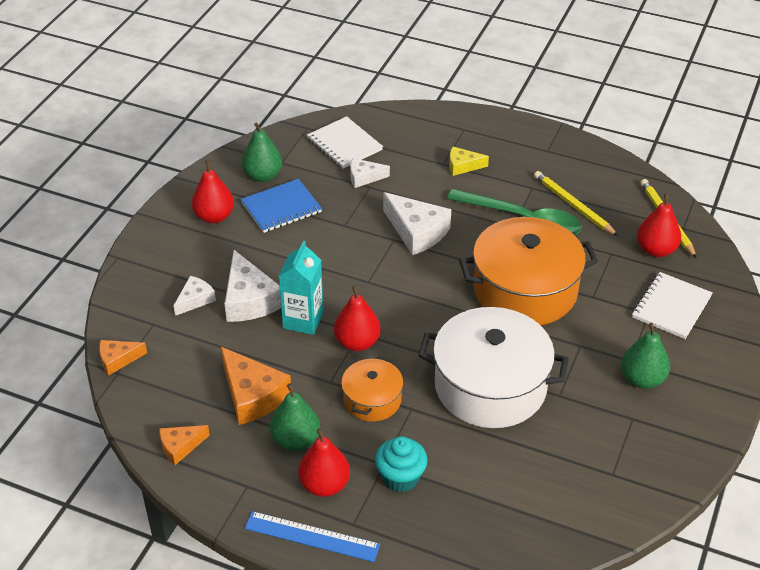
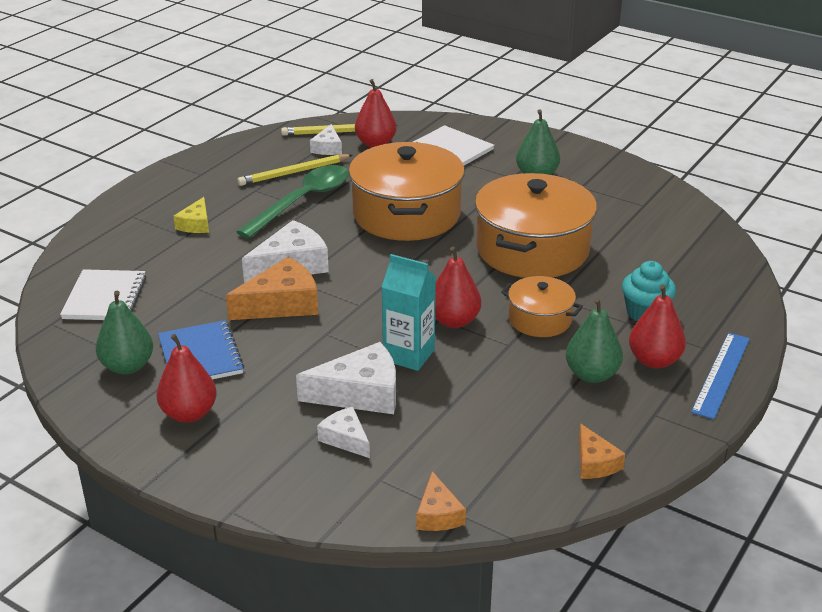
camera: 80 degrees left, 10 degrees down
(252, 395) = (521, 401): orange cheese -> orange cheese (281, 304)
(344, 144) = (105, 297): white notebook -> white notebook turned 60 degrees counterclockwise
(364, 177) = (177, 289): white cheese -> white cheese (327, 148)
(490, 386) = (532, 249): white pot -> orange pot

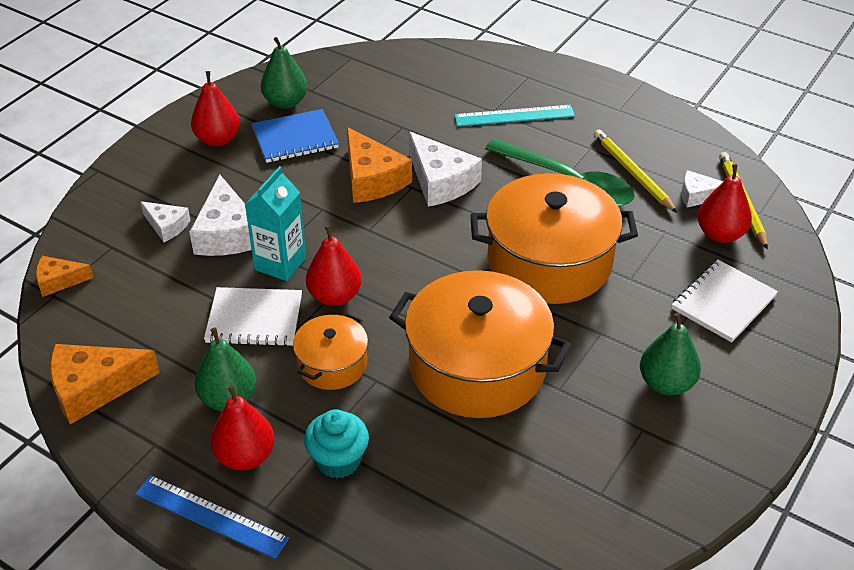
camera: 90 degrees right, 10 degrees up
(105, 297) = (386, 79): white notebook -> white notebook (254, 319)
(196, 224) = (514, 116): yellow cheese -> turquoise ruler
(345, 439) = (167, 226): white cheese -> white cheese turned 75 degrees clockwise
(594, 462) = (94, 388): orange cheese -> orange cheese, size x1.76

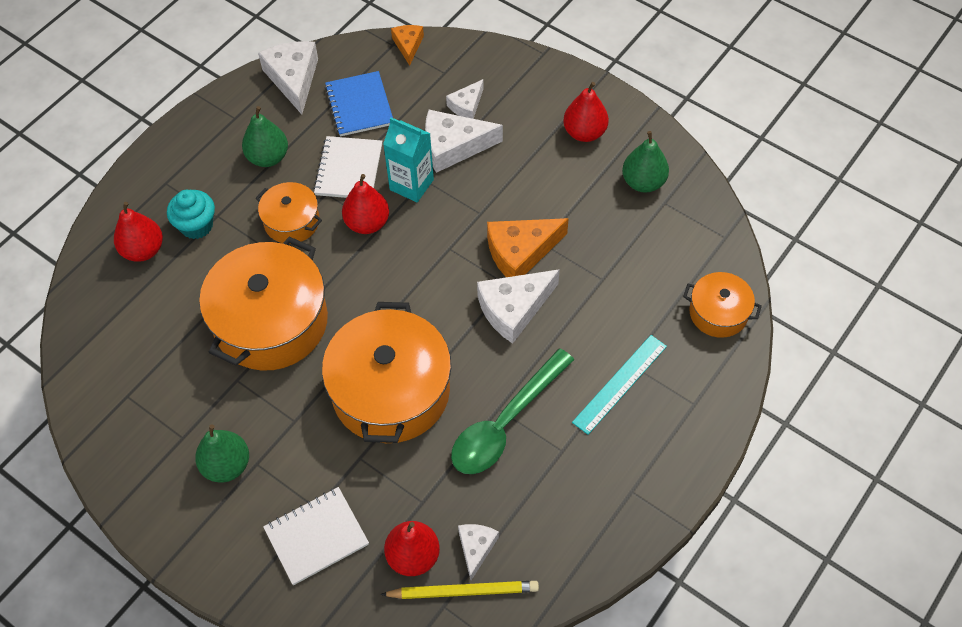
camera: 95 degrees right, 15 degrees up
(94, 388) = (293, 79): orange cheese -> white cheese
(211, 516) = (166, 153): blue ruler -> none
(245, 456) = (212, 170): red pear -> red pear (143, 250)
(295, 138) = (585, 191): blue notebook -> blue notebook (359, 105)
(433, 62) = (718, 313): none -> orange pot
(514, 116) = (620, 384): turquoise ruler -> turquoise ruler turned 45 degrees clockwise
(632, 173) = (517, 487): yellow pencil -> none
(723, 302) = (316, 536): white notebook -> white notebook turned 75 degrees counterclockwise

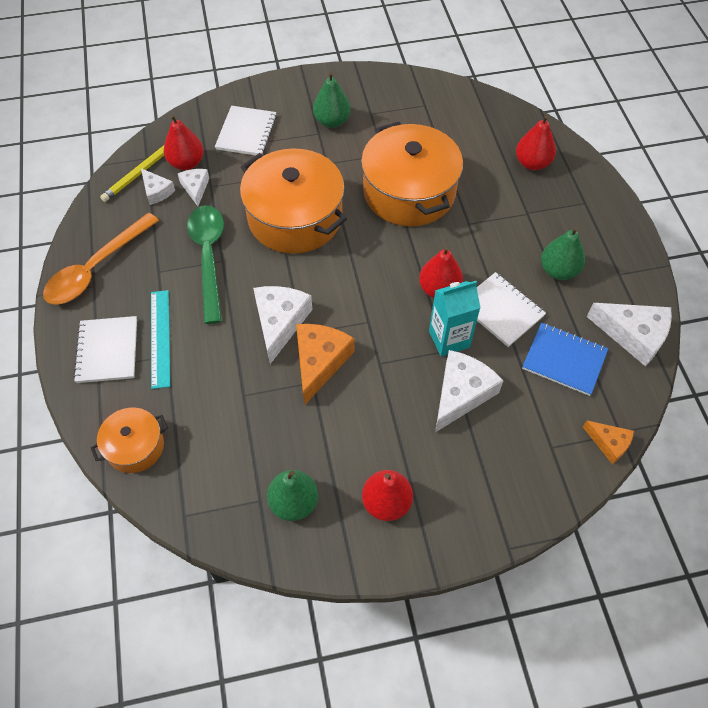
camera: 130 degrees right, 0 degrees up
(196, 225) = (528, 198): turquoise cupcake -> none
(292, 221) = (482, 249): orange pot -> none
(466, 105) = (498, 435): white cheese -> white cheese (195, 188)
(613, 508) = (96, 268): none -> orange spoon
(673, 412) = (107, 350): none -> white notebook

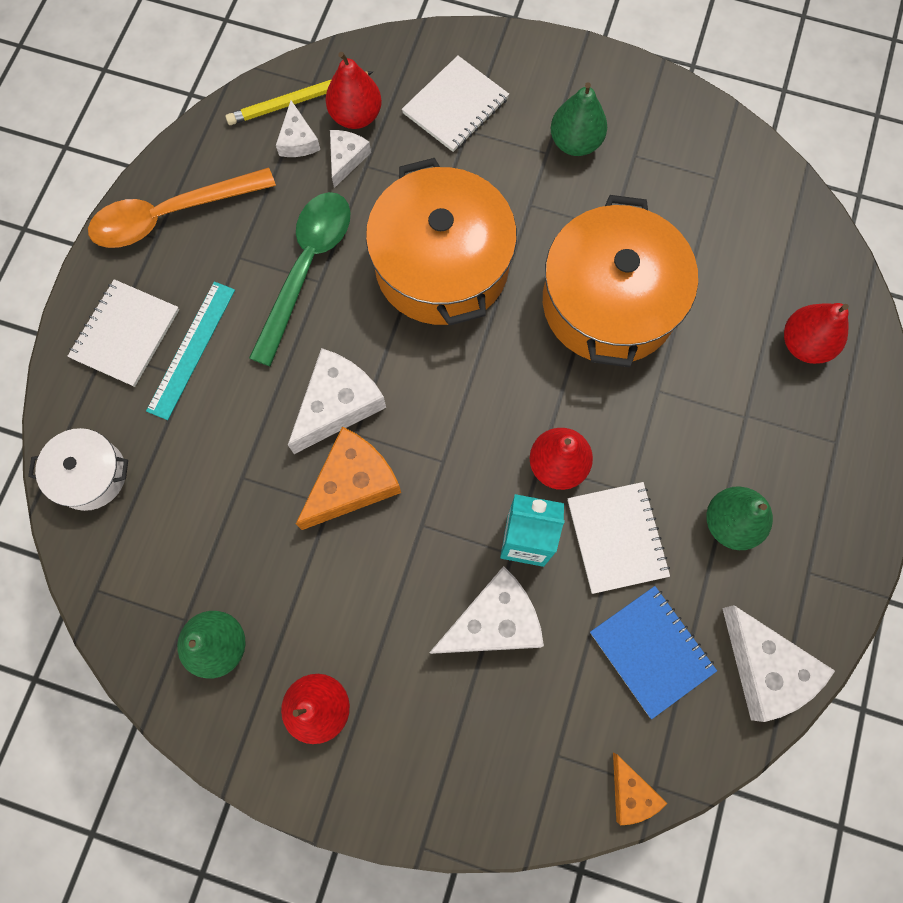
camera: 30 degrees right, 15 degrees up
(135, 446) = (90, 475): orange pot -> white pot

